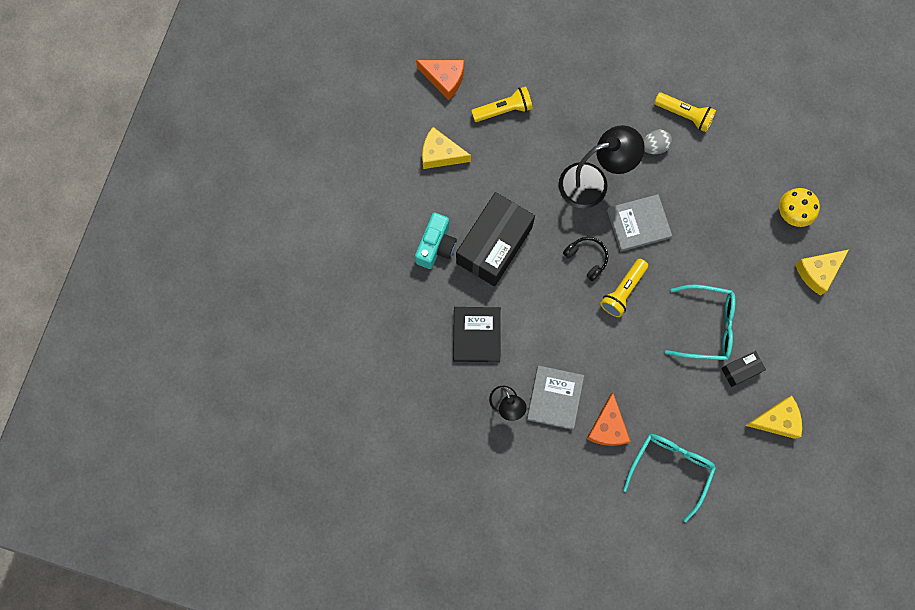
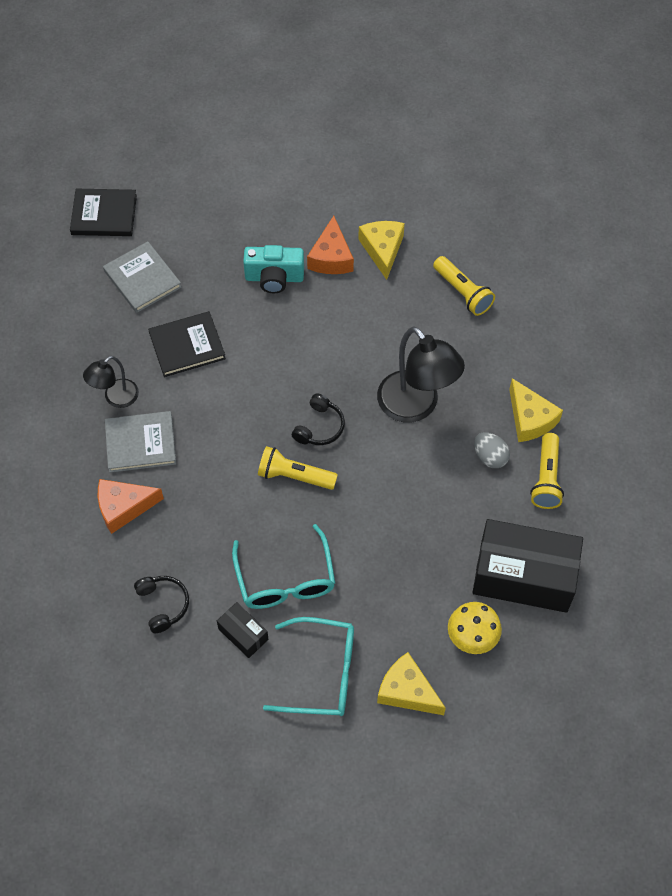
camera: 70 degrees right, 15 degrees down
(317, 364) = (104, 215): none -> black book
(444, 79) = (472, 227): orange cheese -> orange cheese (331, 257)
(494, 245) = (298, 331): black box -> black box (523, 576)
(638, 224) = (384, 468): grey book -> grey book (142, 279)
(671, 469) = (94, 590): turquoise glasses -> turquoise glasses (322, 673)
(699, 421) = (163, 605): none -> black headphones
(777, 420) = (193, 694): yellow cheese -> yellow cheese (530, 419)

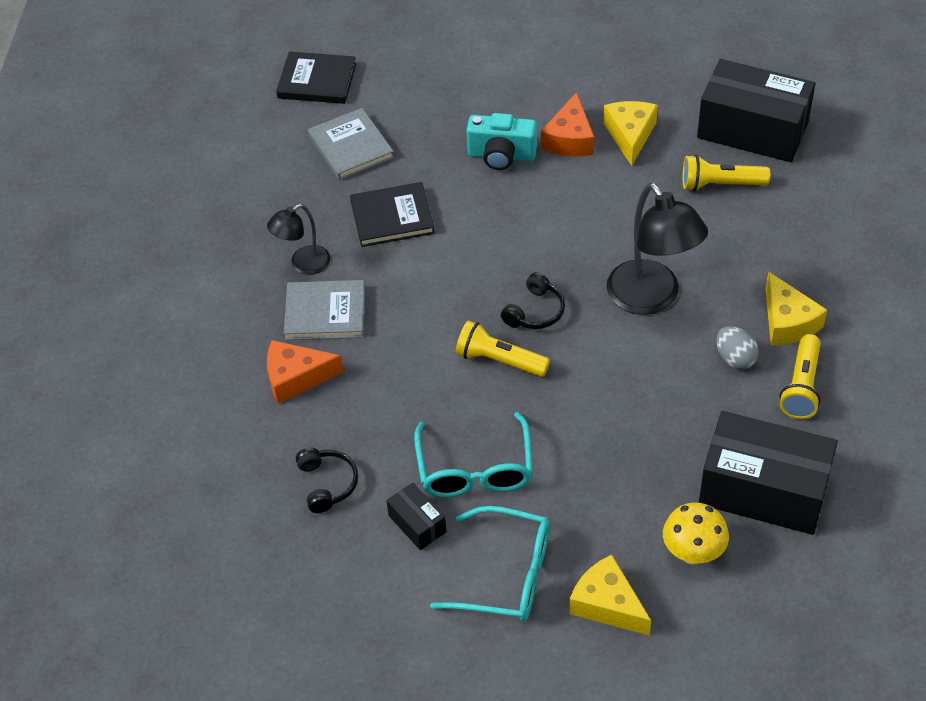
camera: 10 degrees right, 10 degrees down
(463, 292) = (720, 184): yellow flashlight -> yellow flashlight turned 120 degrees clockwise
(485, 237) = (752, 130): none -> black box

